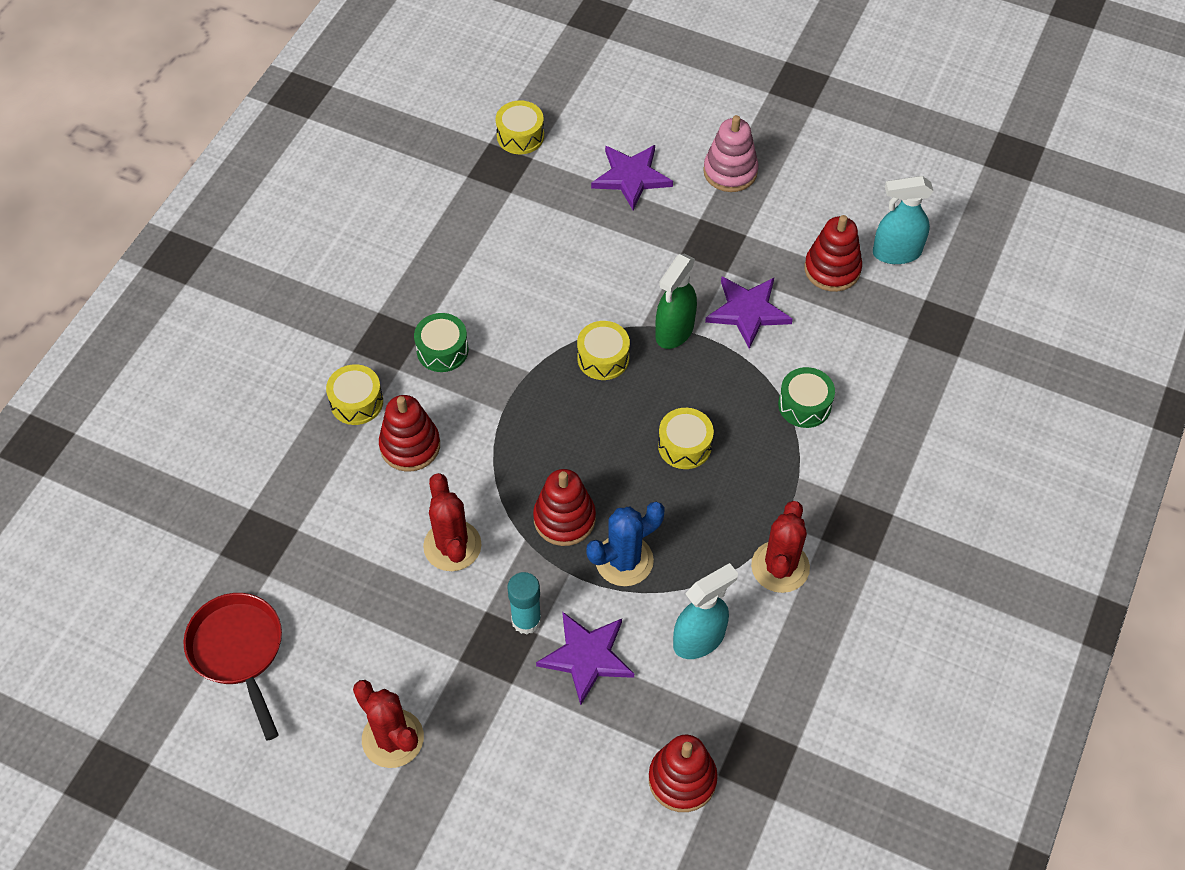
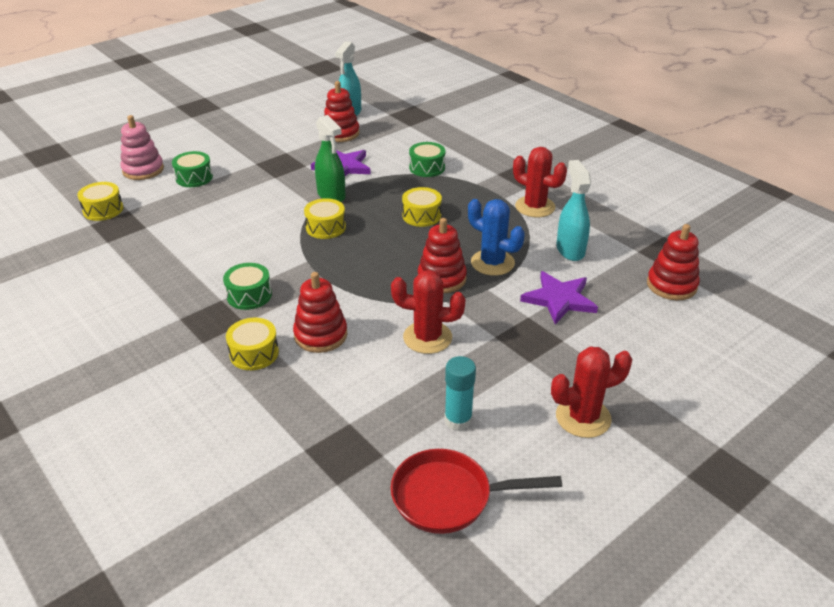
camera: 65 degrees left, 20 degrees down
(526, 620) = (514, 319): turquoise glue stick -> turquoise glue stick (458, 420)
(624, 560) = (492, 263): blue cactus -> blue cactus turned 45 degrees counterclockwise
(631, 177) = (194, 178): purple star -> green drum
(730, 171) = (233, 144): pink stacking toy -> pink stacking toy (143, 170)

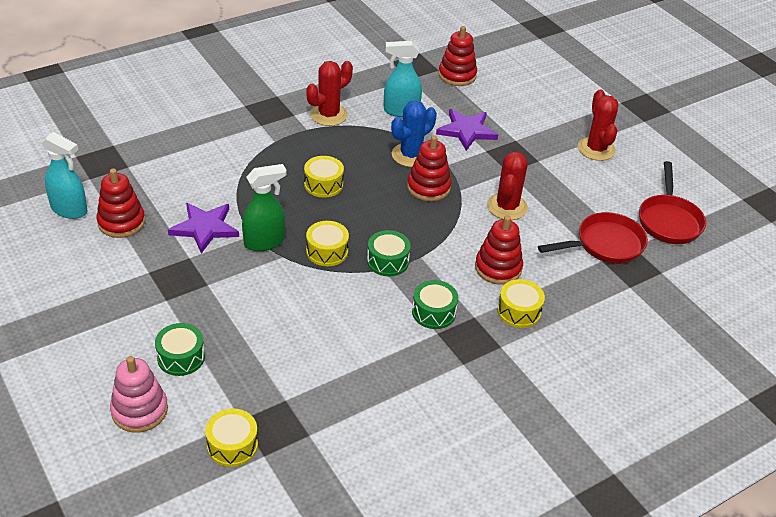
camera: 85 degrees left, 5 degrees up
(380, 425) = (605, 245): none -> red pan
(427, 168) = (231, 168): green drum -> green drum (387, 261)
(458, 420) = (599, 205): turquoise glue stick -> none

